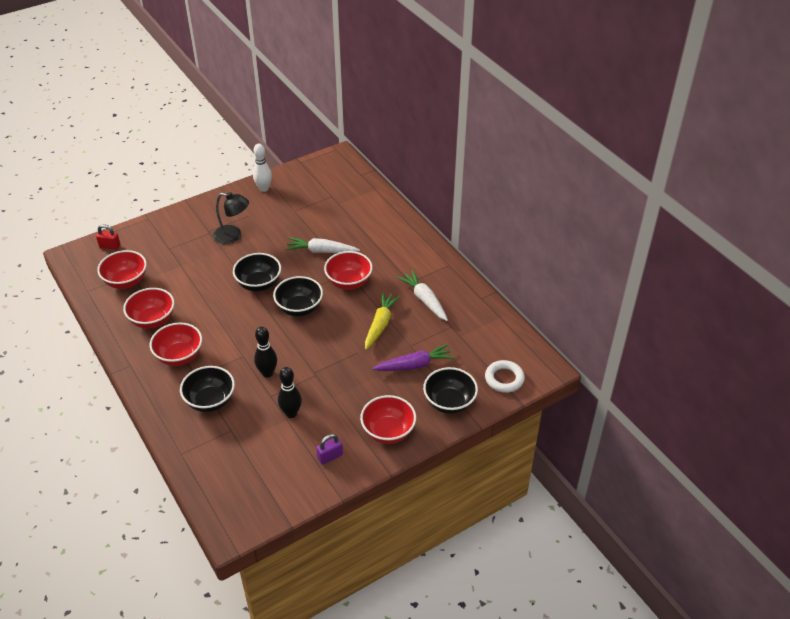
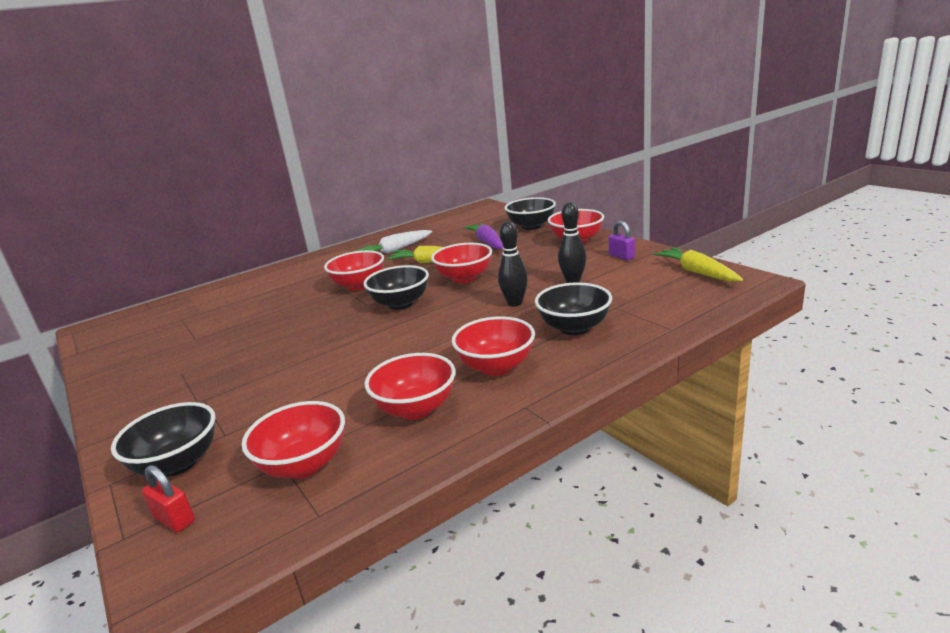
camera: 90 degrees left, 20 degrees down
(110, 246) = (175, 519): red padlock -> red padlock turned 60 degrees counterclockwise
(233, 236) = (225, 376): black lamp -> none
(259, 284) = (348, 336): black bowl -> black bowl (178, 463)
(264, 188) = (119, 371): white bowling pin -> none
(268, 499) = (697, 272): none -> yellow carrot
(321, 251) = (295, 308): white carrot -> none
(332, 346) = (464, 278): none -> red bowl
(504, 379) = (497, 214): white ring -> none

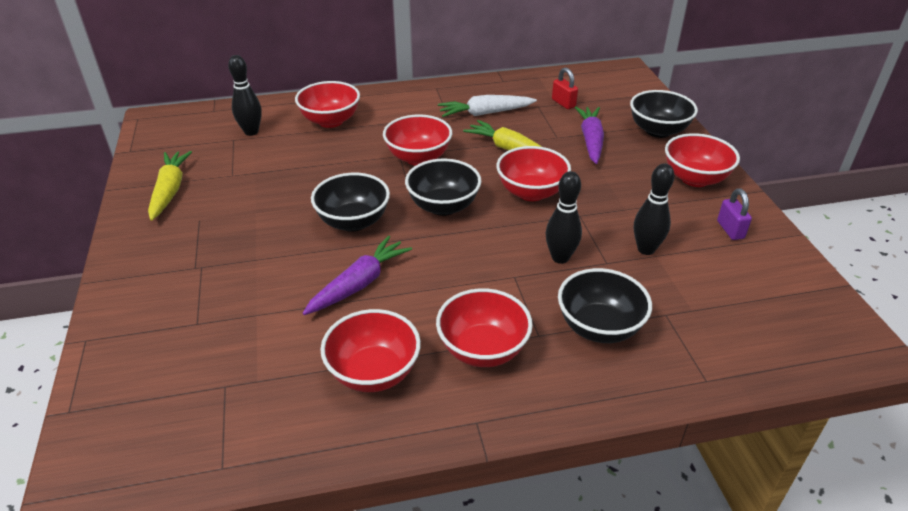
camera: 20 degrees right, 15 degrees up
(175, 519) = (113, 411): red padlock -> red padlock (563, 103)
(178, 463) = (144, 342): black bowl -> black bowl (353, 222)
(196, 310) = (251, 132): none -> black bowling pin
(304, 465) = (241, 398): red bowl -> red bowl (330, 121)
(363, 364) = (359, 284): none -> purple carrot
(697, 272) = (803, 297): yellow carrot -> yellow carrot (170, 190)

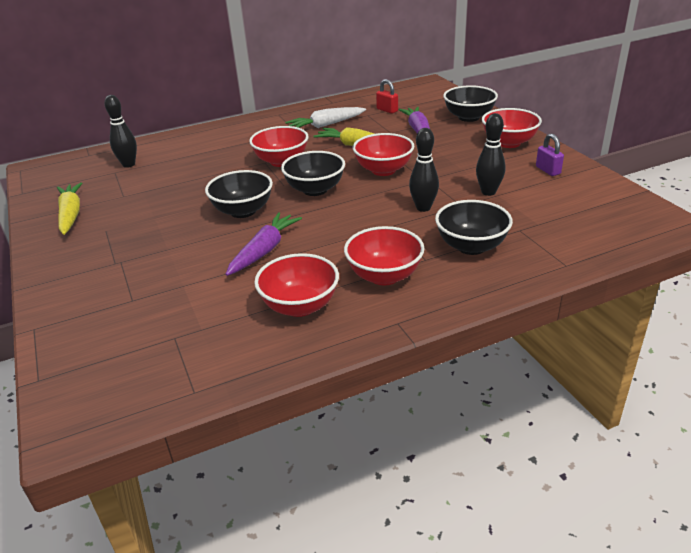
camera: 10 degrees left, 5 degrees down
(330, 121) = (196, 148): red bowl -> none

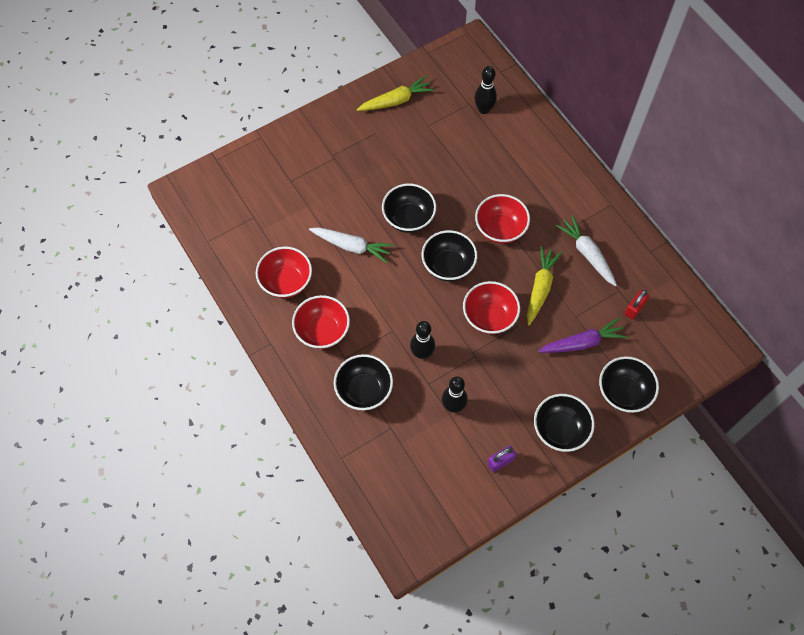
camera: 80 degrees right, 30 degrees up
(264, 250) = (352, 246): purple carrot -> white carrot
(509, 143) = (560, 430): red bowl -> black bowl

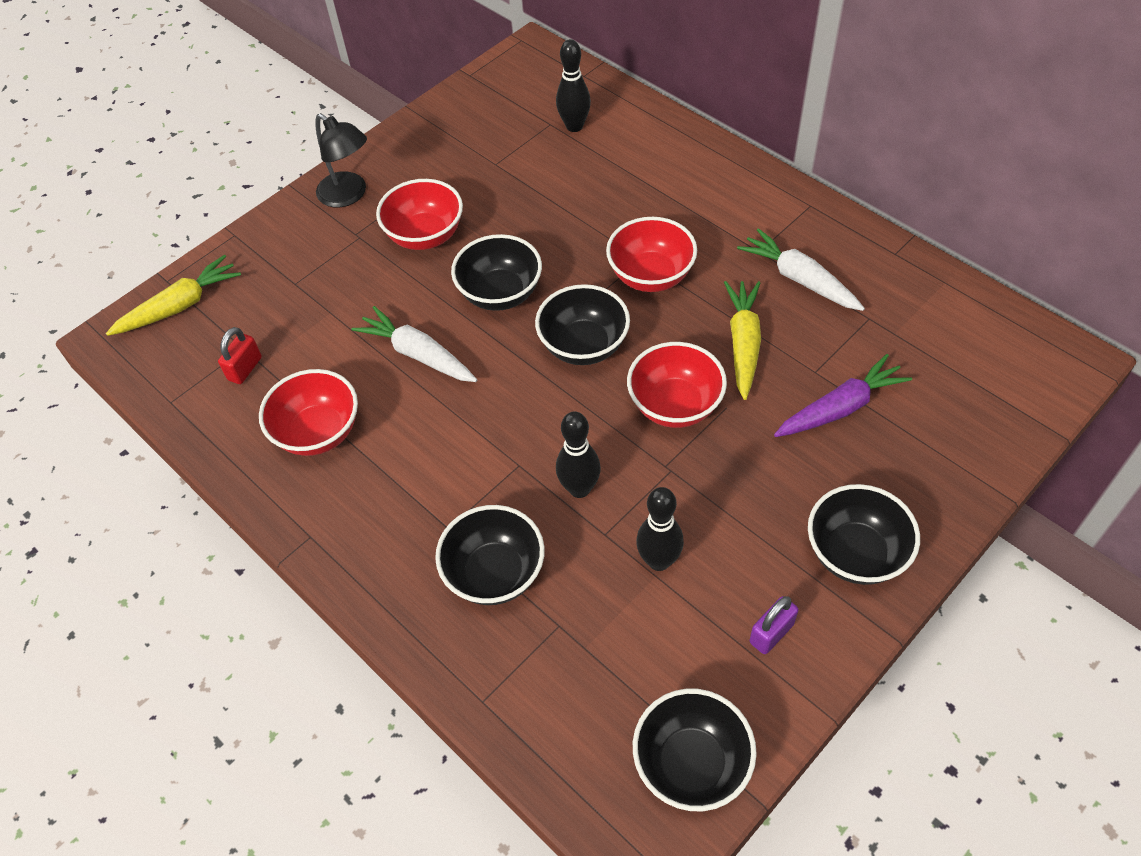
camera: 10 degrees left, 10 degrees down
(322, 331) = (398, 494): red bowl -> red bowl (425, 236)
(334, 126) = (349, 195): none -> black lamp
(352, 246) = (418, 354): white carrot -> white carrot turned 150 degrees counterclockwise
(396, 101) = (438, 143): yellow carrot -> yellow carrot (180, 306)
(623, 392) = (937, 467): black bowl -> black bowl (691, 763)
(634, 309) = (903, 338): red padlock -> red padlock (245, 368)

